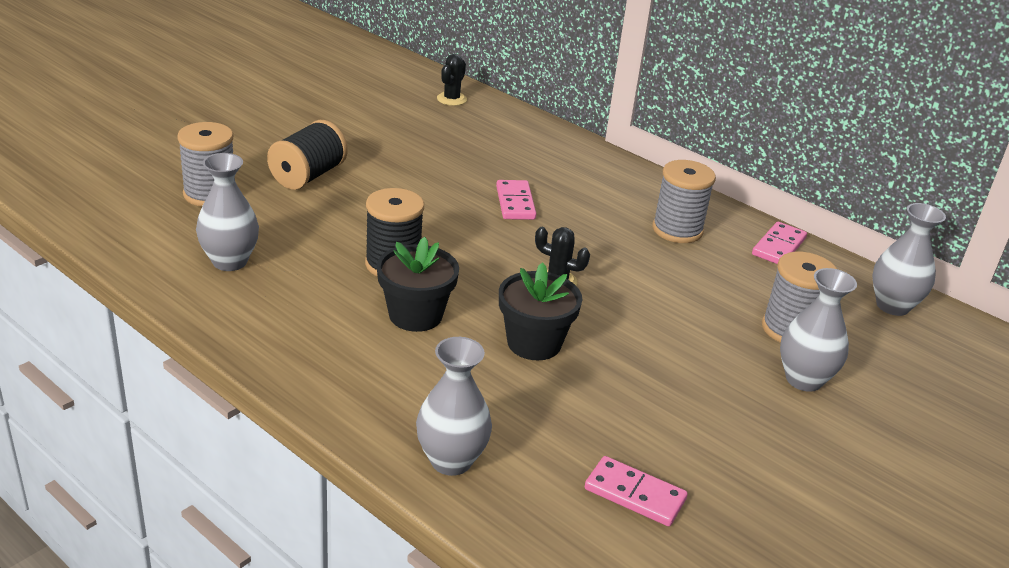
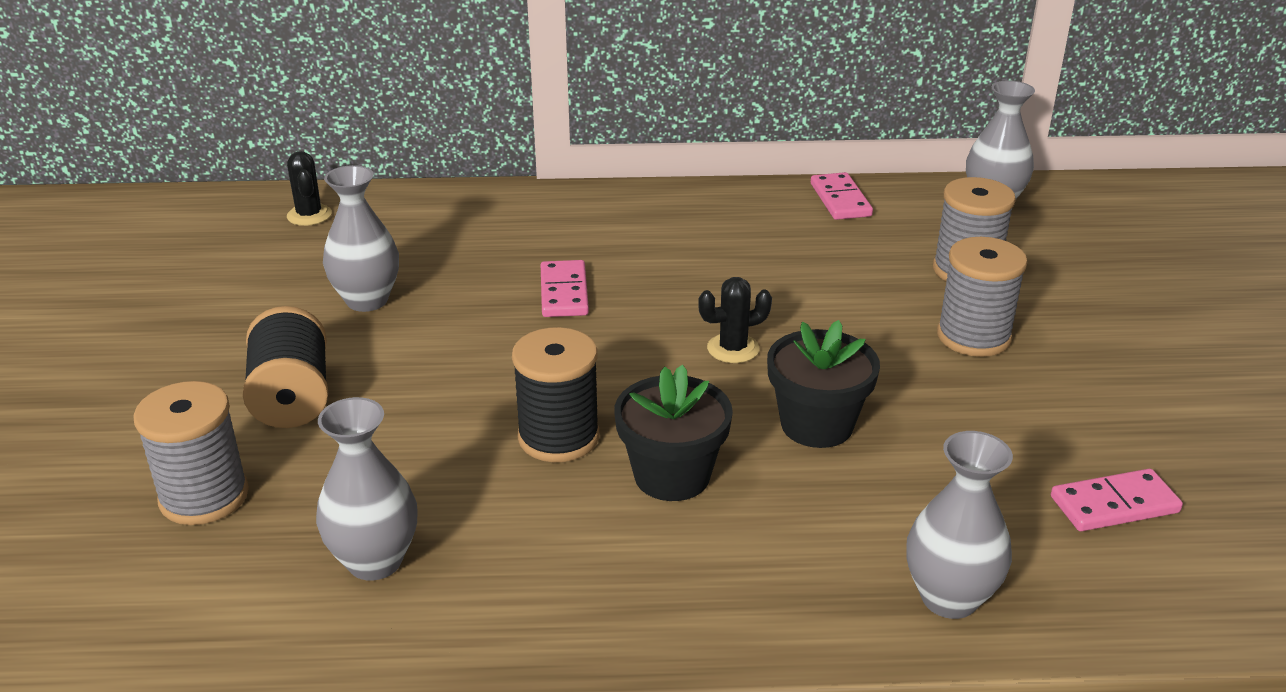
camera: 40 degrees left, 0 degrees up
(515, 203) = (564, 292): pink domino -> pink domino turned 45 degrees clockwise
(677, 230) = (743, 233): grey spool -> grey spool (973, 336)
(803, 380) = (1044, 308): grey vase -> grey vase (367, 300)

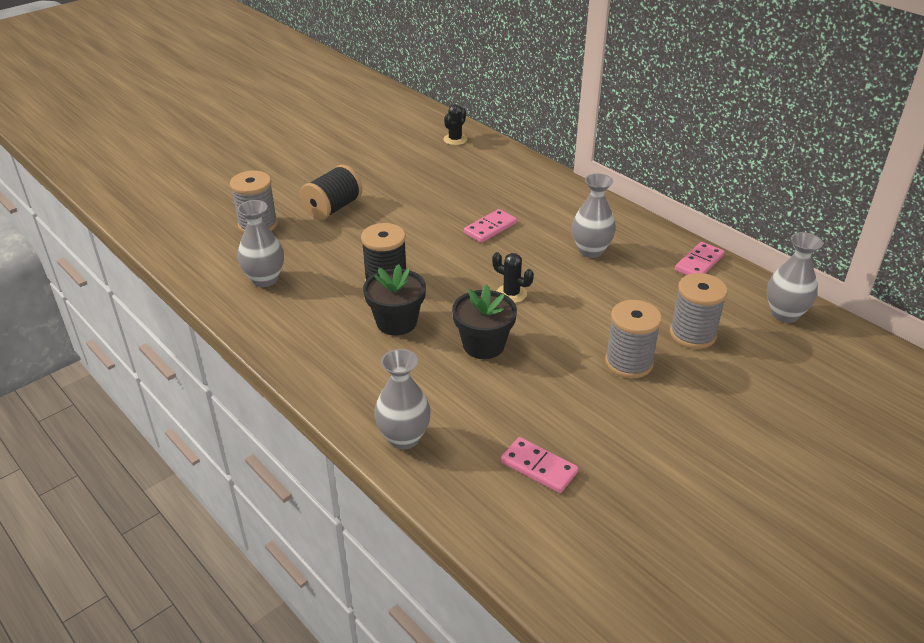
camera: 50 degrees right, 5 degrees up
(367, 300) = (415, 187): grey vase -> grey vase (591, 251)

